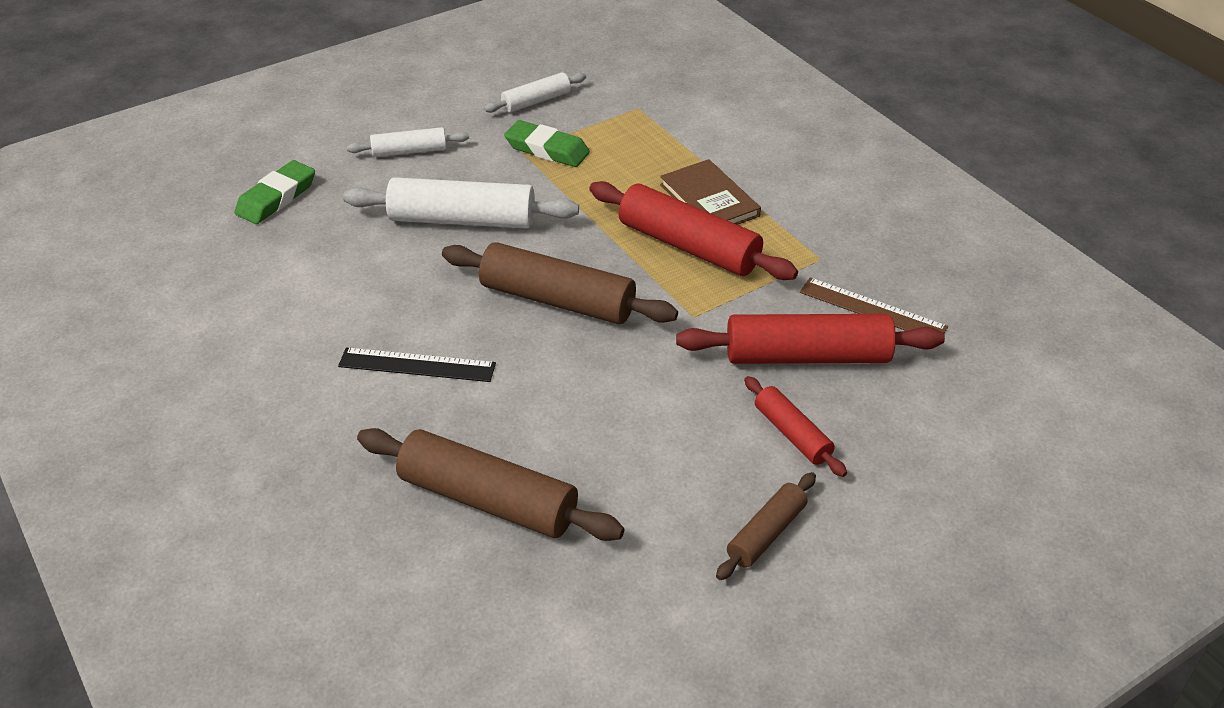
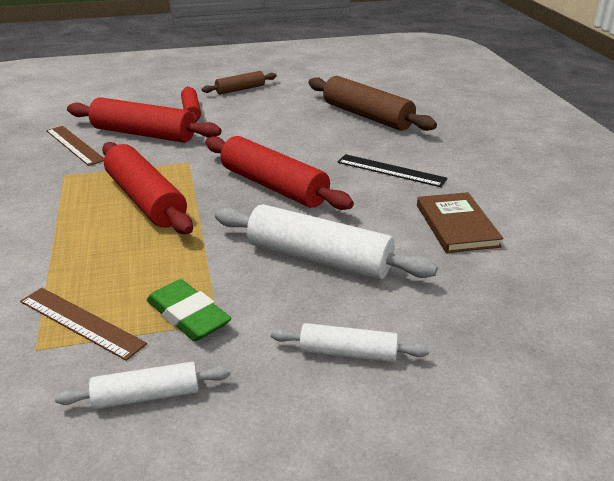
camera: 160 degrees left, 10 degrees down
(276, 198) = (515, 325): green eraser -> none
(557, 300) = (274, 186): brown rolling pin -> red rolling pin
(625, 128) = (81, 322): none -> brown ruler
(709, 200) = (88, 229): brown book -> brown book (456, 225)

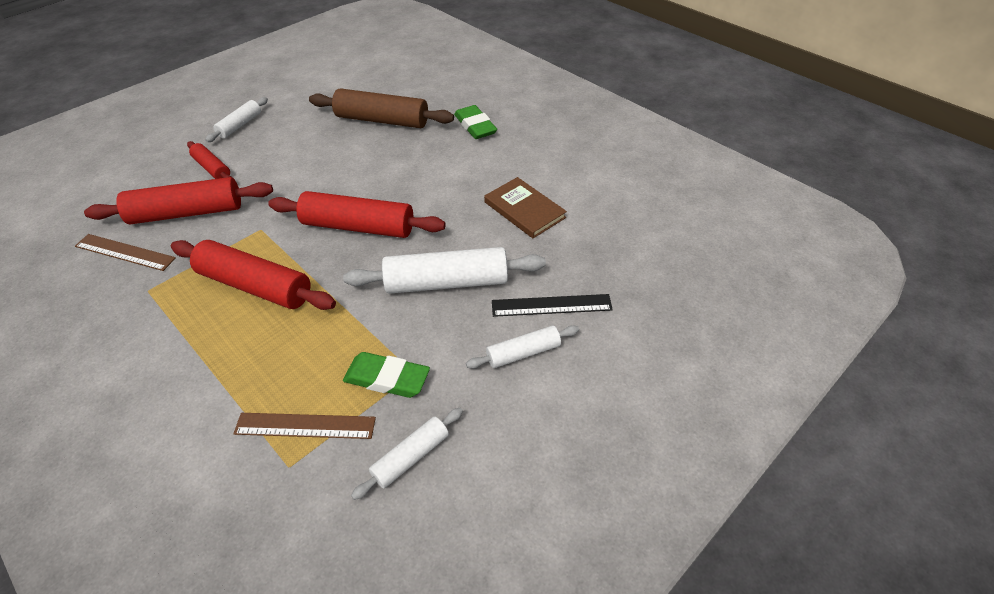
camera: 30 degrees left, 15 degrees up
(240, 89) = (240, 125): brown rolling pin -> white rolling pin
(391, 170) = (442, 174): black ruler -> black ruler (551, 305)
(458, 143) = (475, 126): none -> green eraser

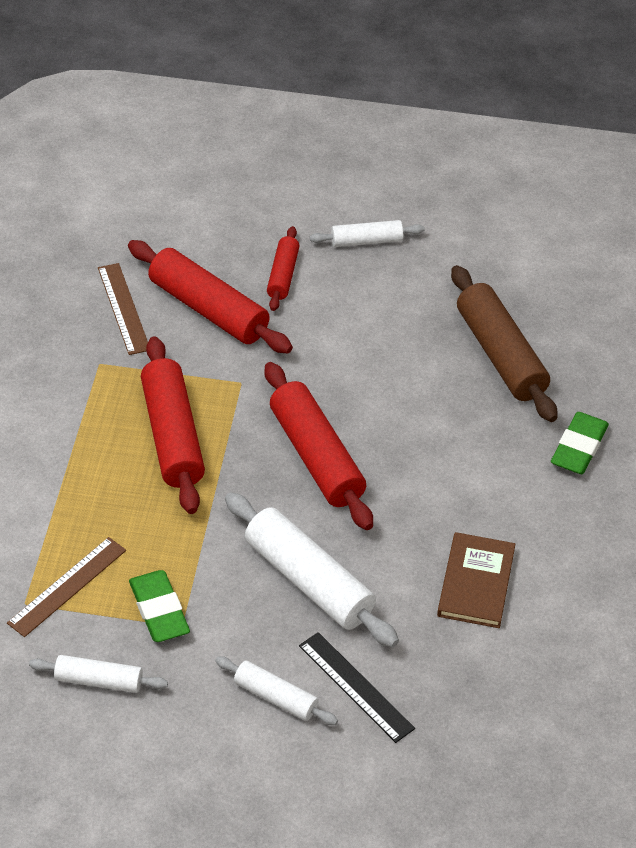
camera: 50 degrees right, 0 degrees up
(305, 426) = (67, 586): brown ruler -> brown ruler turned 75 degrees clockwise

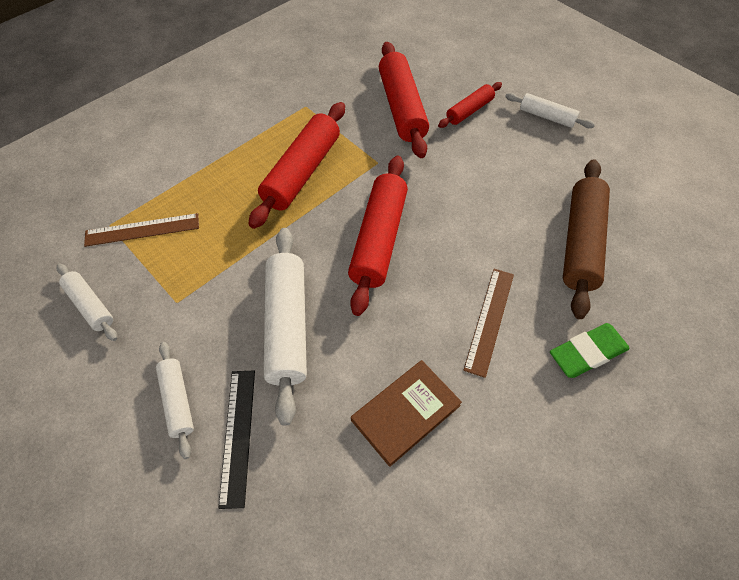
camera: 40 degrees right, 10 degrees up
(123, 308) = (351, 82): brown ruler -> brown ruler (489, 320)
(159, 610) = (175, 282): green eraser -> none

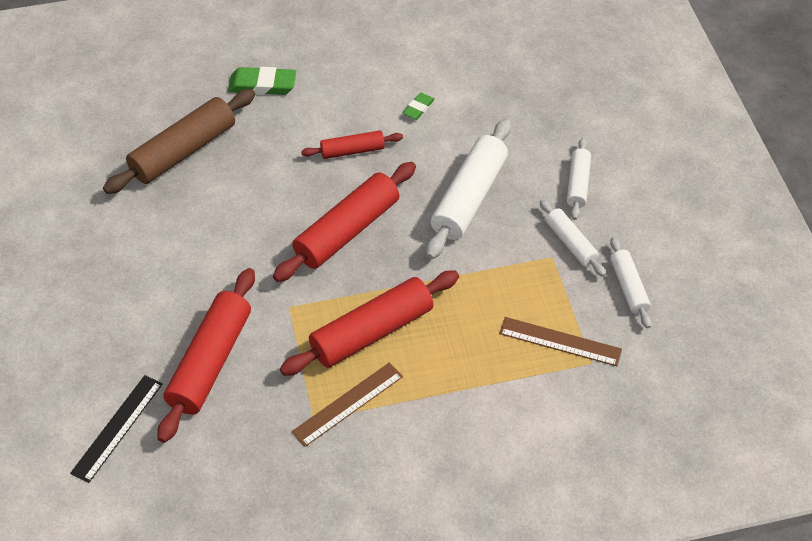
camera: 150 degrees left, 5 degrees down
(237, 435) = (542, 145): black ruler -> black ruler (117, 428)
(405, 413) = (418, 108): brown book -> green eraser
(469, 111) = (144, 321): red rolling pin -> red rolling pin (352, 150)
(489, 320) = (311, 133): brown ruler -> brown ruler (348, 404)
(547, 116) = (75, 276): white rolling pin -> white rolling pin (570, 243)

